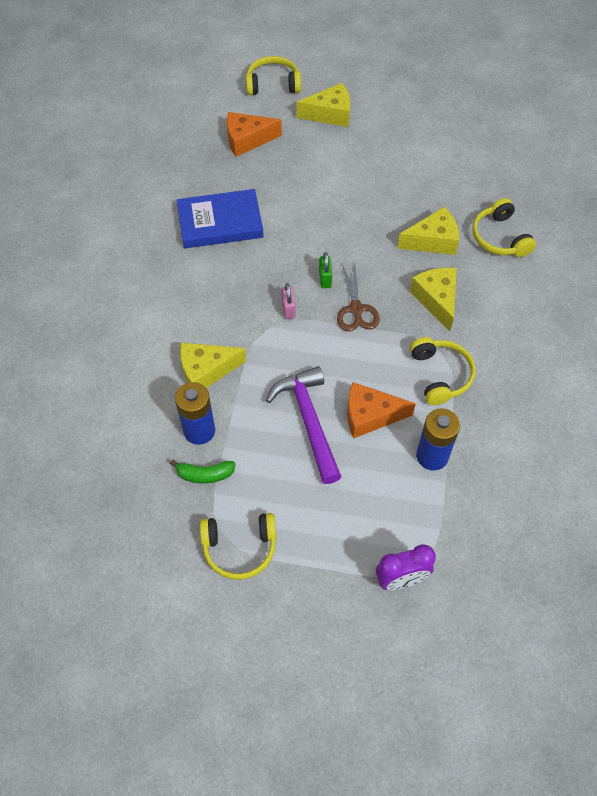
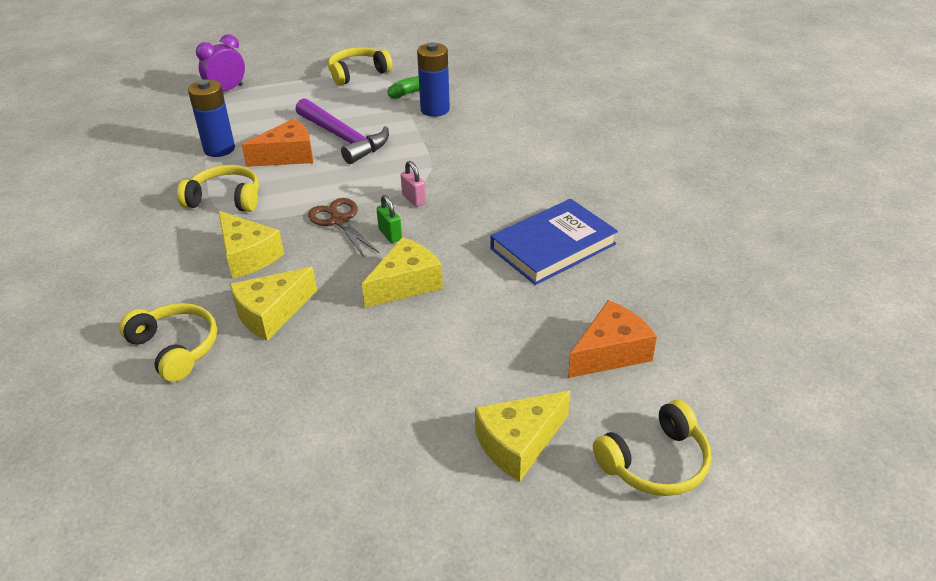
camera: 155 degrees right, 20 degrees down
(206, 371) = (459, 139): yellow cheese -> yellow cheese (406, 284)
(440, 375) = (225, 199): yellow headphones -> yellow headphones turned 135 degrees clockwise

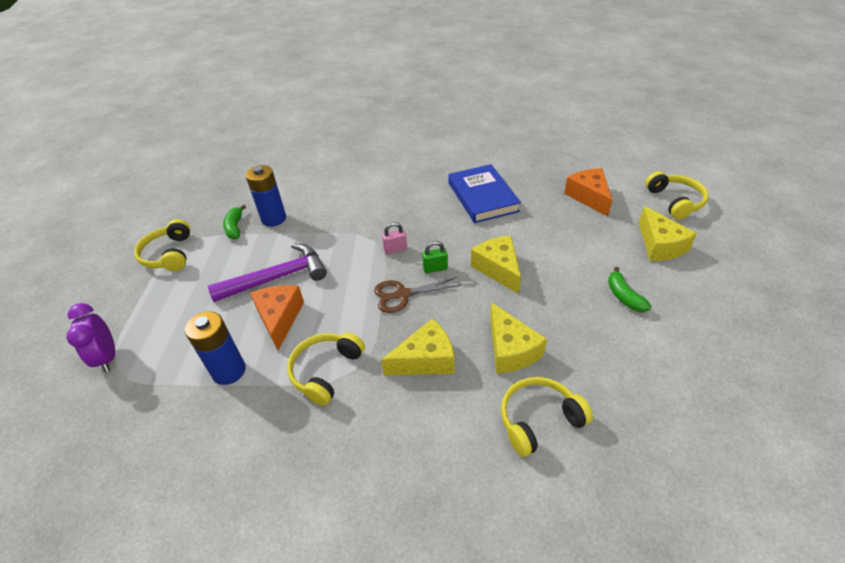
camera: 70 degrees left, 5 degrees up
(387, 406) = (624, 296): none -> green banana

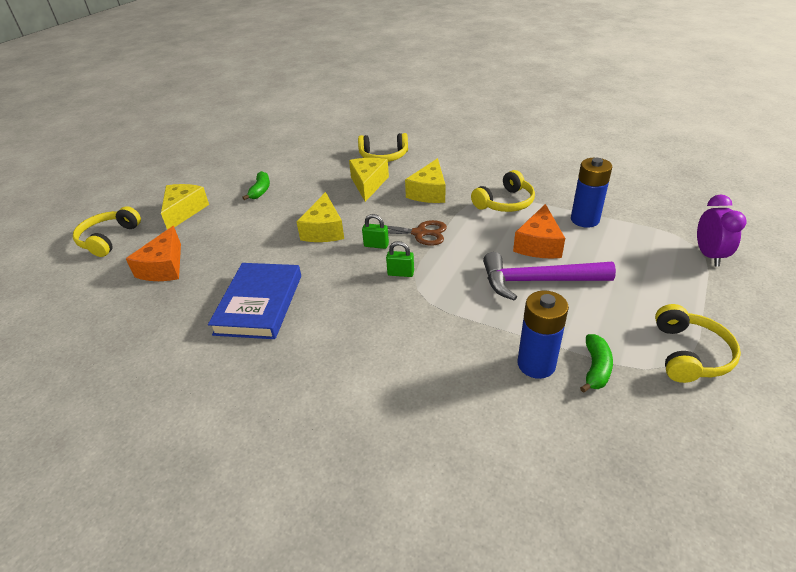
camera: 155 degrees left, 5 degrees down
(395, 249) = (400, 273): pink padlock -> green padlock
(426, 359) = (429, 192): yellow cheese -> yellow cheese turned 75 degrees counterclockwise

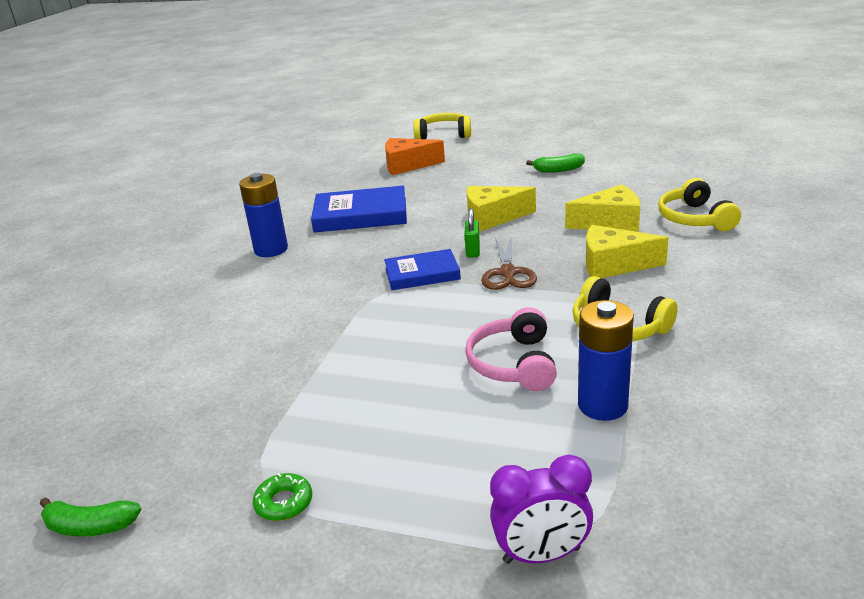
camera: 80 degrees right, 10 degrees down
(184, 211) = (499, 148): yellow cheese -> none
(400, 273) = (422, 274): green padlock -> blue book
(536, 364) = (273, 375): blue battery -> blue battery (271, 249)
(538, 244) = (513, 364): orange cheese -> pink headphones
(538, 281) = (425, 368): purple hammer -> none
(596, 368) = (263, 418): green banana -> green banana (90, 527)
(689, 354) = (284, 503): yellow headphones -> green donut

